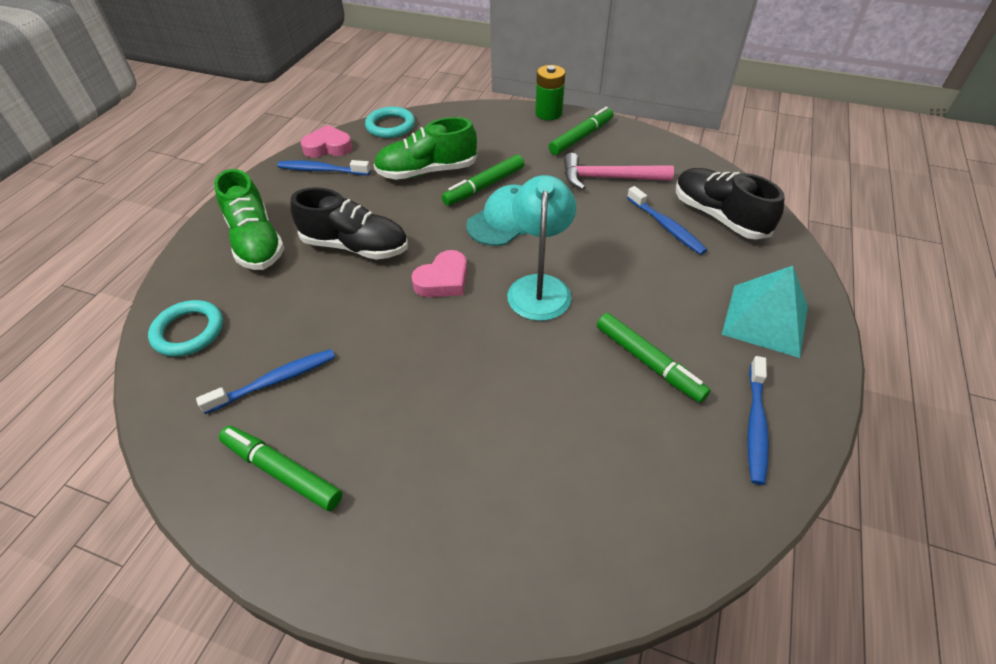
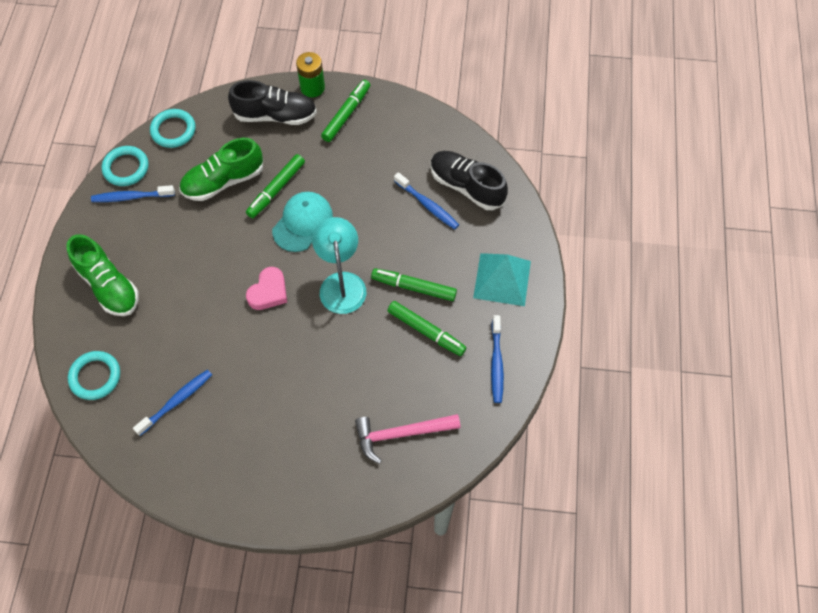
camera: 15 degrees left, 15 degrees up
(282, 471) = (208, 461): green marker -> green marker (413, 287)
(328, 147) = (126, 168): pink heart -> turquoise ring
(355, 246) = (190, 274): black shoe -> black shoe (275, 115)
(608, 178) = (376, 160): pink hammer -> pink hammer (401, 434)

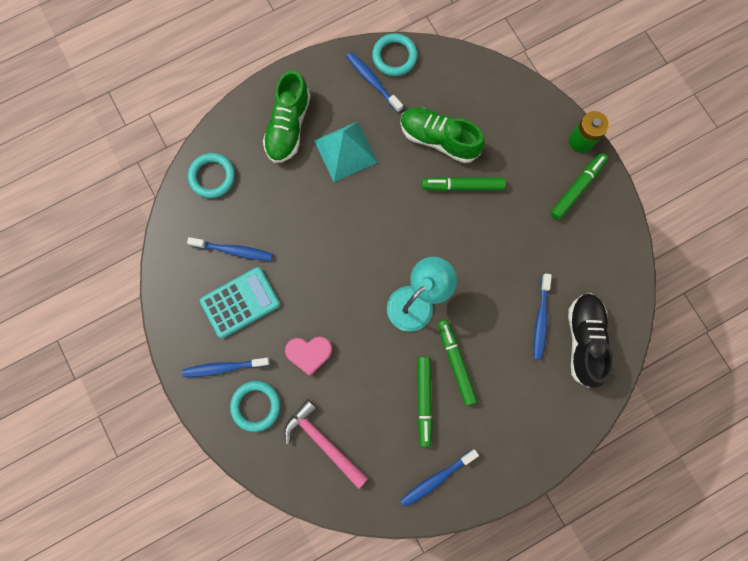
camera: 55 degrees right, 15 degrees up
(173, 130) = (454, 64): turquoise ring -> turquoise ring (256, 406)
(227, 425) = (240, 302): none -> turquoise calculator
(268, 292) = (369, 249): pink heart -> pink heart (309, 353)
(273, 477) = (224, 367): none -> blue toothbrush
(275, 115) = (530, 132): black shoe -> none
(302, 222) = (448, 230): turquoise cap -> none
(346, 114) = (577, 188): green marker -> green marker turned 45 degrees counterclockwise
(502, 279) = (516, 431): turquoise pyramid -> turquoise pyramid (345, 151)

